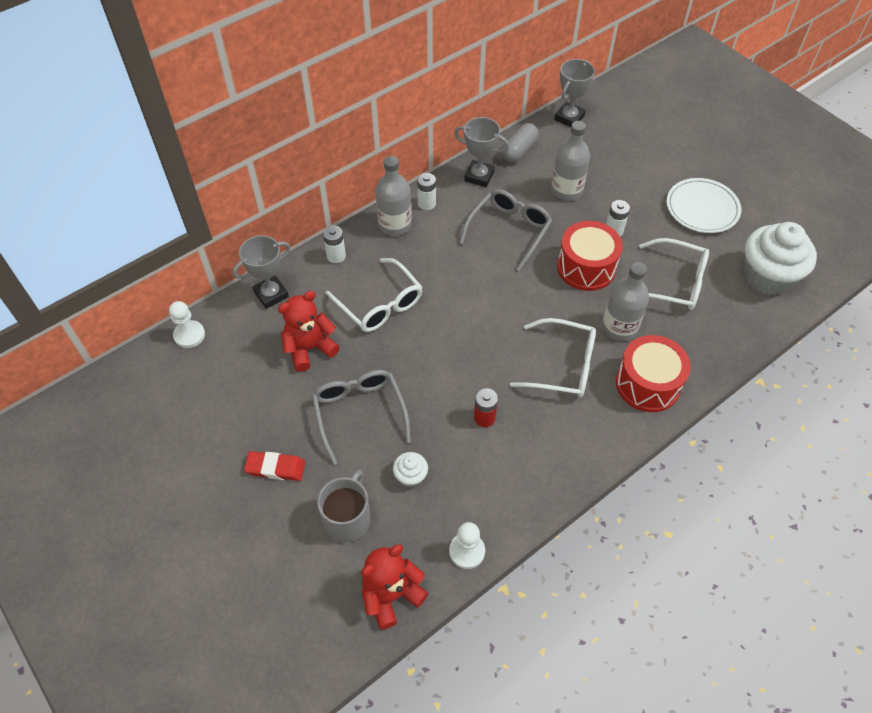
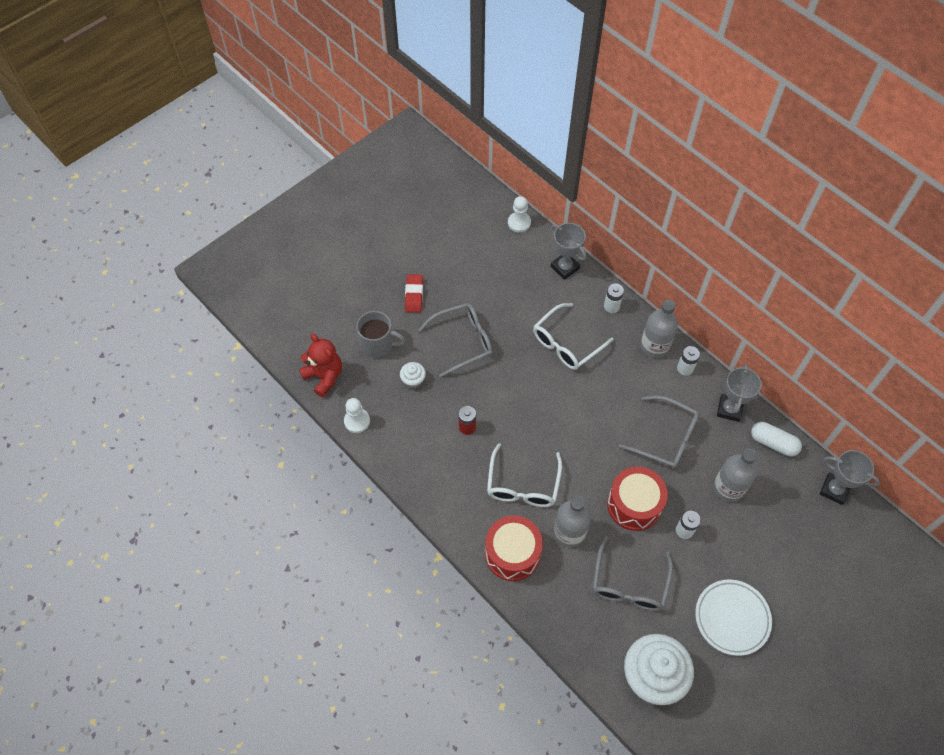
camera: 85 degrees right, 5 degrees up
(309, 348) = (517, 301): red teddy bear -> none
(519, 150) = (773, 443): grey capsule -> white capsule
(675, 283) = (629, 584): white glasses -> grey glasses

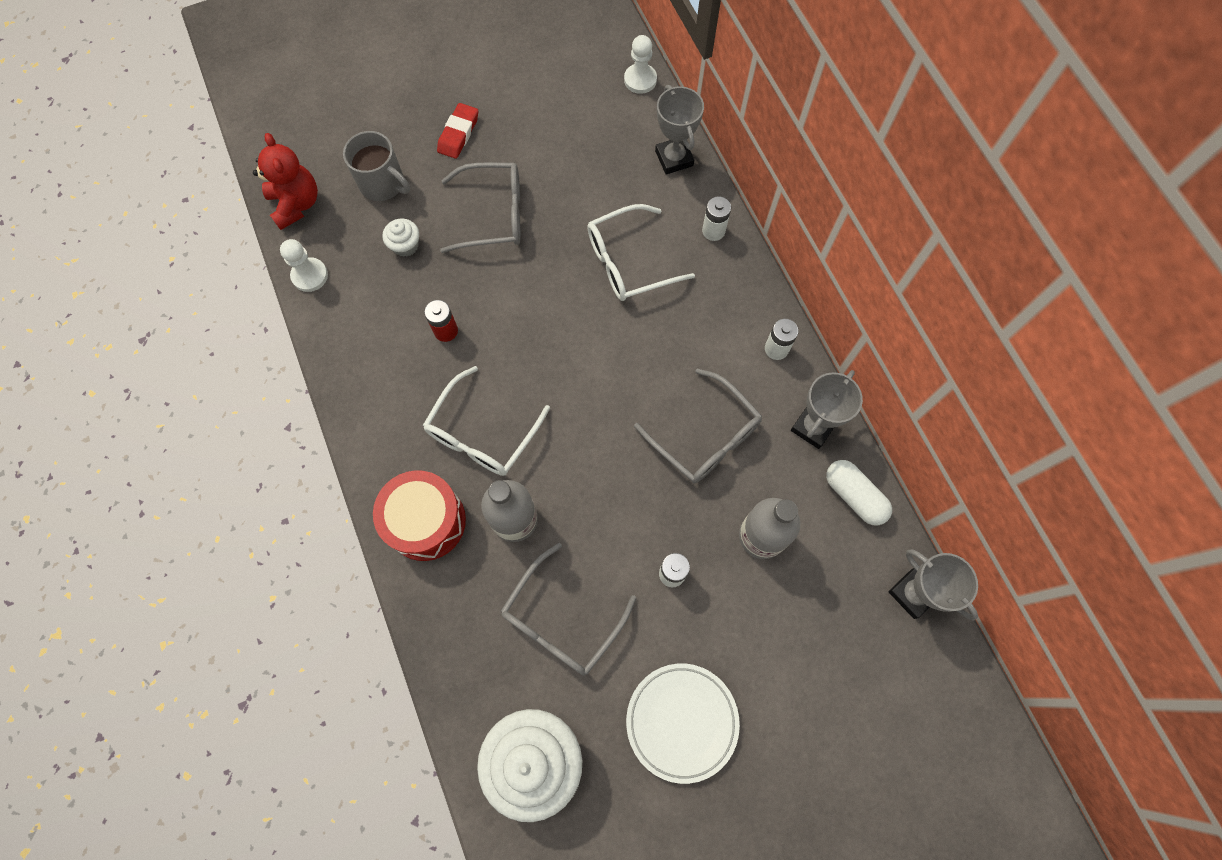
camera: 20 degrees right, 10 degrees up
(634, 505) = (619, 513): red drum -> none
(655, 345) = (748, 304): grey bottle -> none

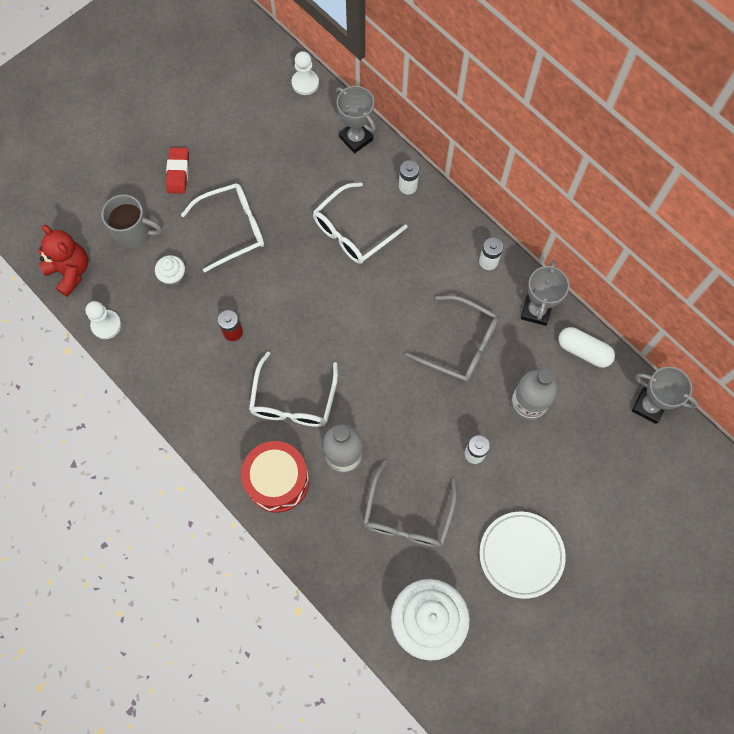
camera: 20 degrees left, 0 degrees up
(494, 215) = (233, 228): grey glasses -> white glasses

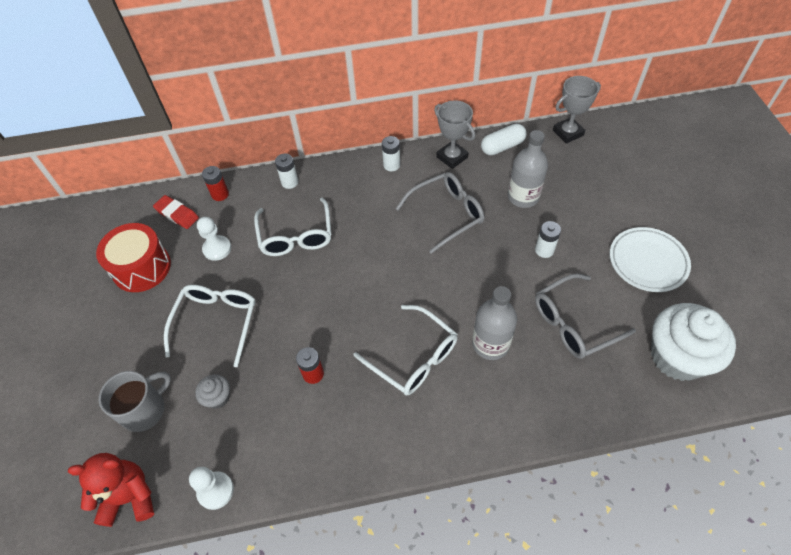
camera: 55 degrees left, 15 degrees down
(173, 276) = (218, 397): white cupcake -> grey cupcake
(178, 172) = (123, 339): red eraser -> red eraser (177, 214)
(277, 481) = (482, 411): red drum -> red drum (141, 268)
(305, 83) = (141, 203): white pawn -> white pawn (217, 249)
(356, 138) = (220, 194): grey trophy -> red battery
(407, 516) = (573, 323): grey glasses -> grey glasses turned 105 degrees clockwise

